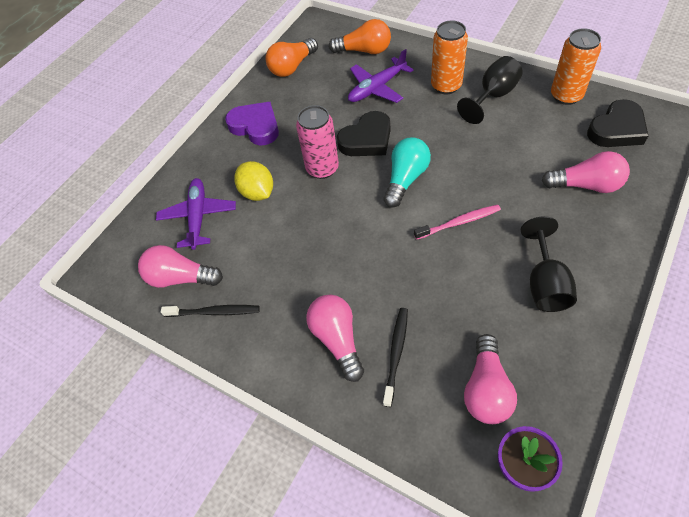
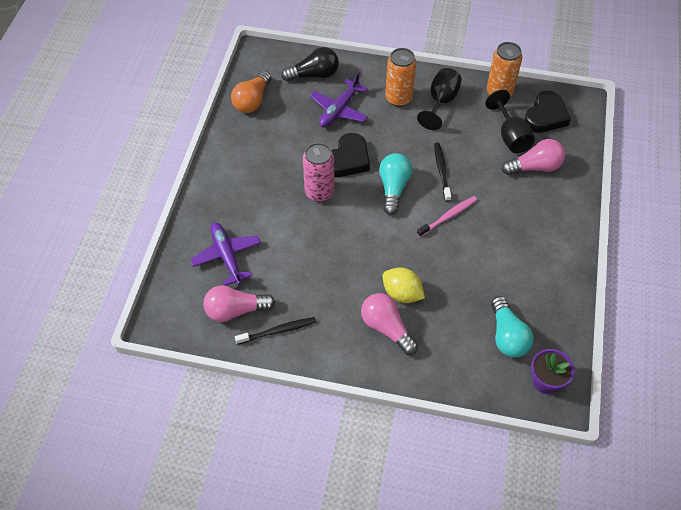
camera: 25 degrees left, 0 degrees up
(255, 126) = (243, 164): purple heart -> none
(257, 192) = (271, 224): yellow lemon -> yellow lemon (402, 294)
(364, 51) = (314, 75): orange light bulb -> black light bulb
(396, 353) = (434, 327): black toothbrush -> black toothbrush (441, 171)
(486, 389) = (507, 336): pink light bulb -> turquoise light bulb
(545, 283) = (526, 250): black goblet -> black goblet (510, 136)

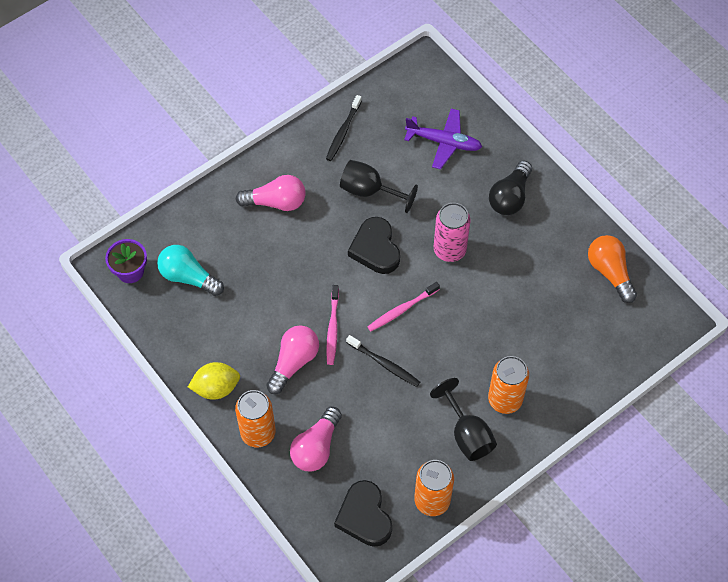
camera: 130 degrees right, 5 degrees up
(235, 310) = (387, 117): pink light bulb -> pink light bulb (294, 362)
(314, 75) = (602, 349): black light bulb -> black light bulb (510, 197)
(339, 110) = (535, 336): purple plane -> none
(348, 159) = (467, 299): black heart -> black heart (375, 249)
(393, 188) = (401, 310): turquoise light bulb -> pink toothbrush
(402, 294) = (294, 235): yellow lemon -> yellow lemon (216, 388)
(510, 136) = (370, 459): black goblet -> black goblet (369, 191)
(562, 203) = (258, 433): none -> orange can

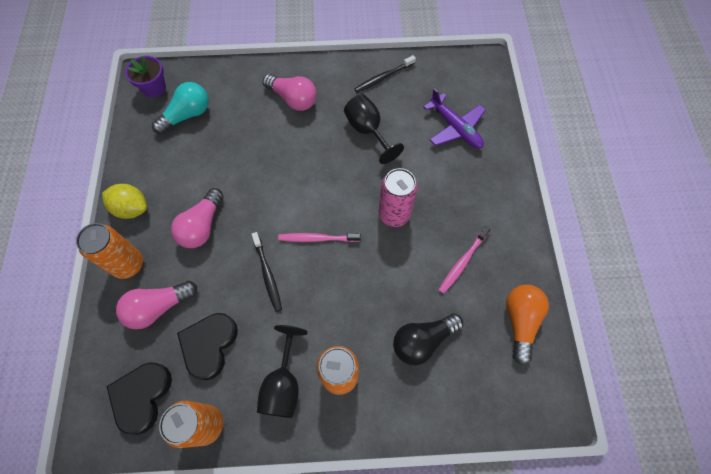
camera: 35 degrees right, 5 degrees up
(188, 277) = (187, 115): turquoise light bulb -> turquoise light bulb turned 75 degrees clockwise
(294, 362) = (202, 226): pink light bulb -> pink light bulb turned 135 degrees clockwise
(332, 329) = (252, 219): pink toothbrush -> pink toothbrush (462, 262)
(375, 249) = (336, 177): black heart -> black heart (209, 345)
(510, 197) = (477, 202): black light bulb -> black light bulb (422, 341)

